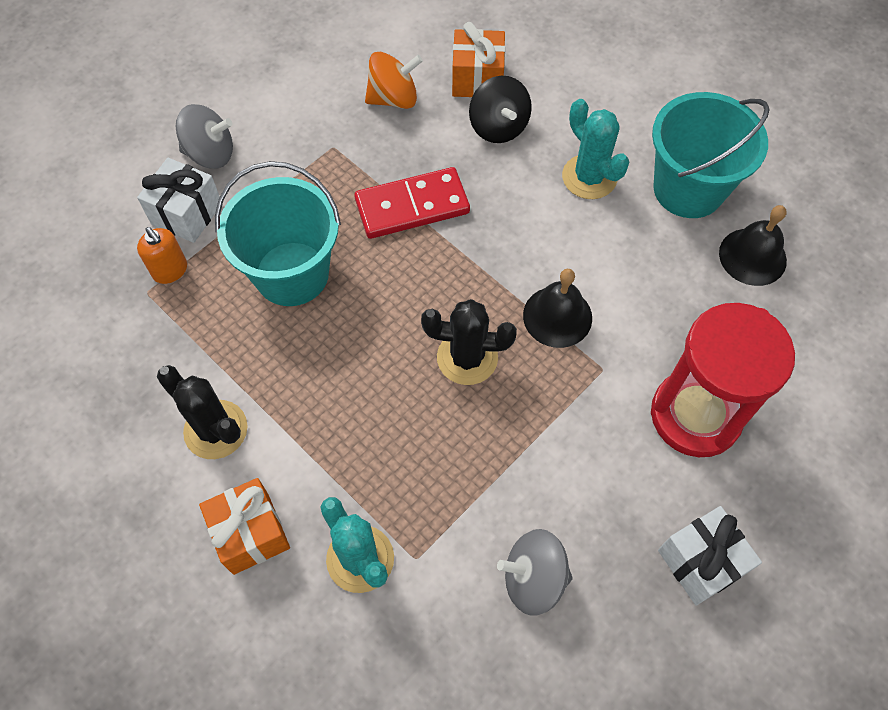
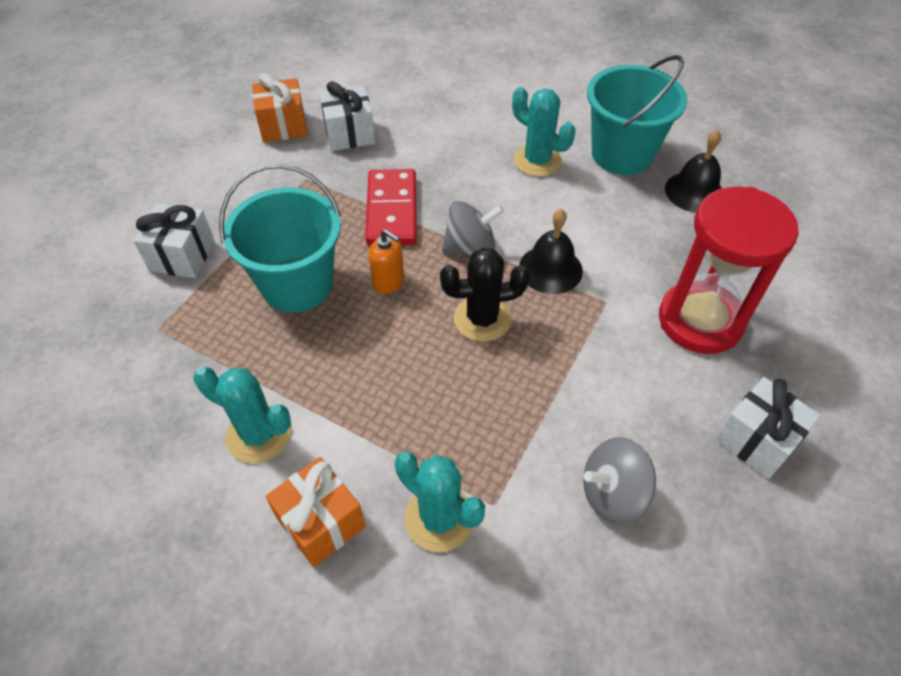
camera: 15 degrees left, 10 degrees down
(170, 270) = (177, 306): orange soap dispenser -> orange soap dispenser (388, 282)
(210, 154) = (193, 204): grey spinning top -> grey spinning top (471, 248)
(216, 430) = (259, 434): black cactus -> turquoise cactus
(393, 98) = (349, 134): orange spinning top -> white gift
(412, 206) = (392, 210): red domino -> red domino turned 60 degrees counterclockwise
(477, 79) = (417, 109): orange gift -> orange gift (283, 126)
(498, 127) = (447, 139): black spinning top -> none

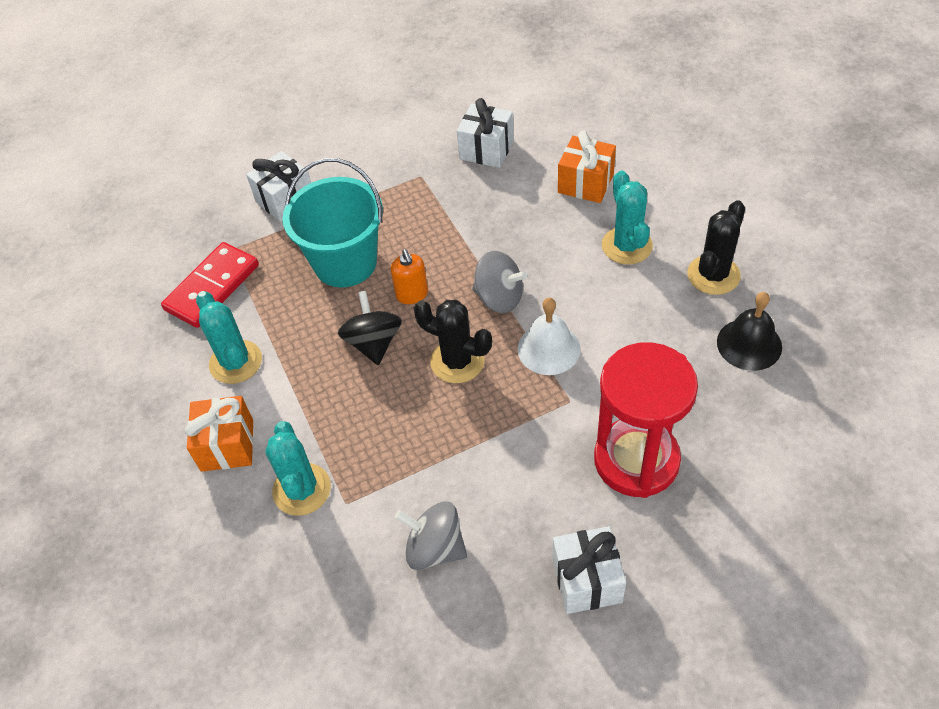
camera: 40 degrees right, 0 degrees up
(283, 126) = (440, 120): orange gift -> orange gift (585, 183)
(389, 342) = (373, 343): none -> black spinning top
(392, 210) = (464, 235): red domino -> red domino (212, 287)
(550, 269) = (549, 349): black bell -> white bell
(622, 154) = (713, 275): turquoise bucket -> black cactus

